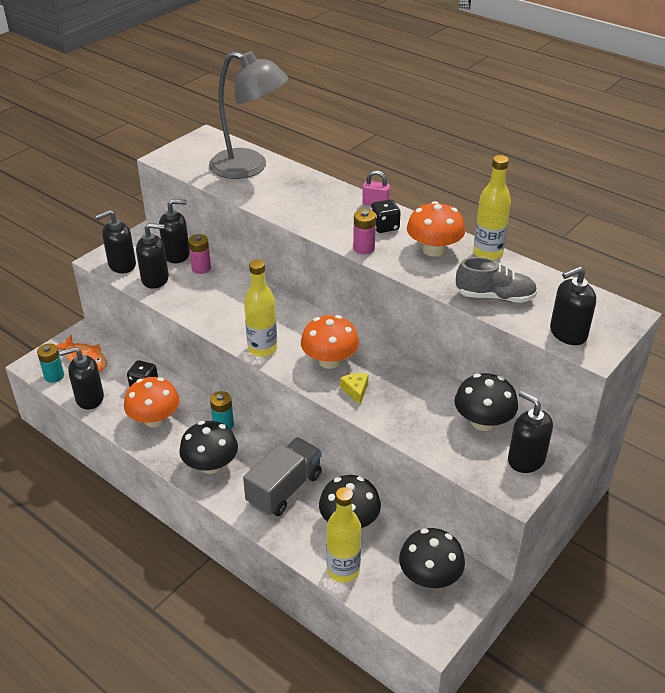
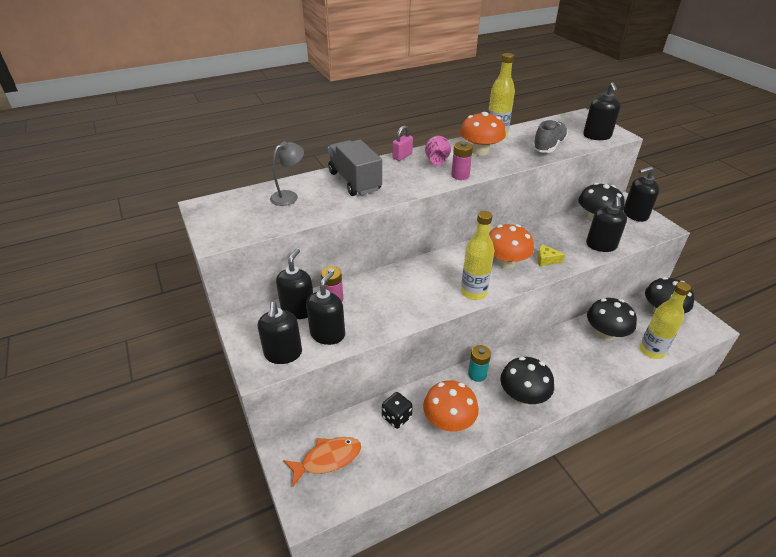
camera: 65 degrees left, 0 degrees up
(54, 376) = (338, 495): turquoise battery -> none
(89, 398) = (392, 468): black soap dispenser -> black soap dispenser (601, 245)
(249, 167) = (289, 196): grey lamp -> grey lamp, size x0.48
(284, 489) = (564, 358): grey truck -> grey truck (355, 181)
(384, 227) = (437, 161): black dice -> pink vase

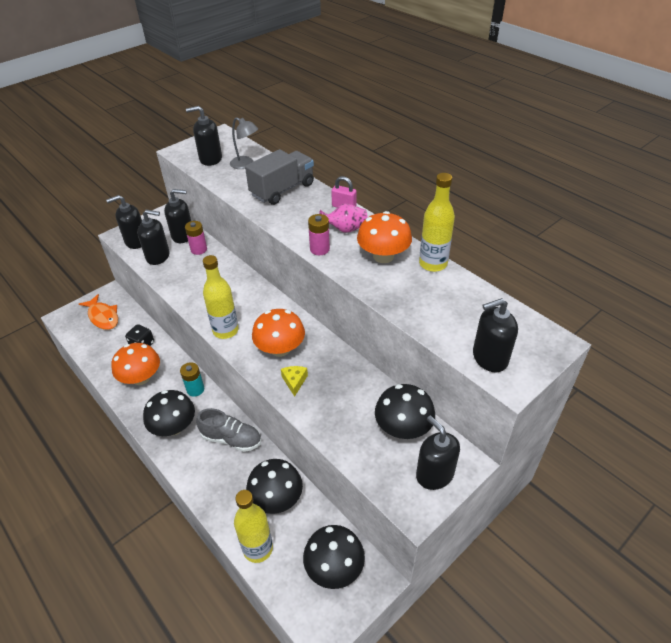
camera: 75 degrees right, 5 degrees up
(548, 146) = (427, 310): grey shoe -> grey shoe (231, 439)
(601, 245) = (341, 433): black soap dispenser -> black soap dispenser (210, 159)

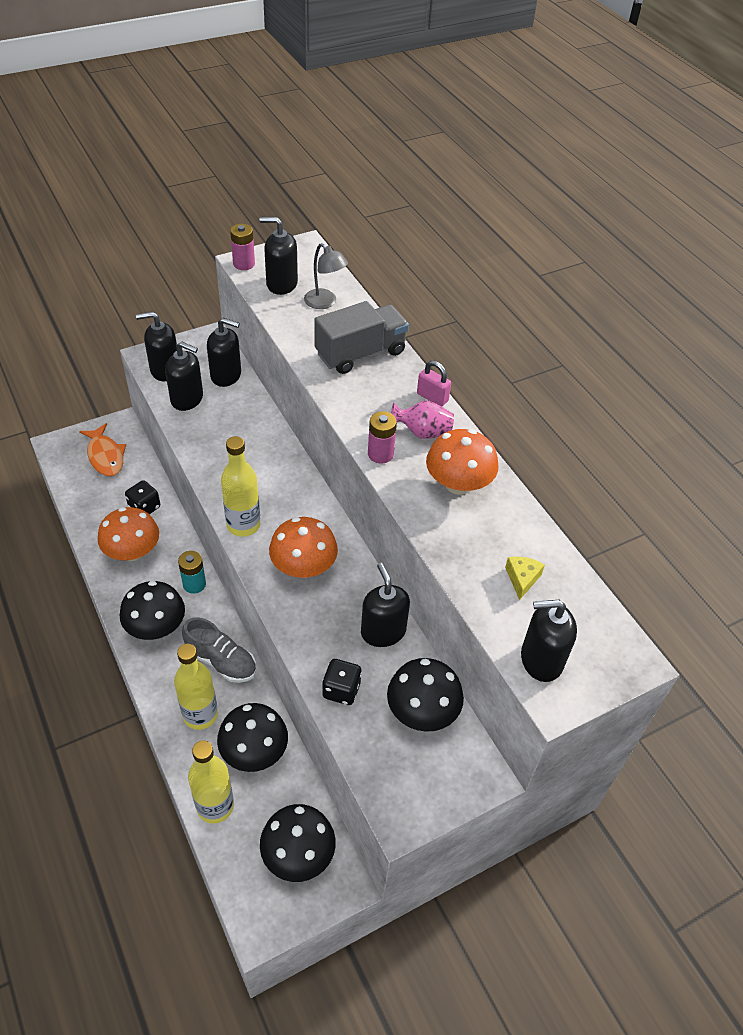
camera: 10 degrees right, 5 degrees up
(199, 249) = (241, 401): pink battery -> pink battery (244, 264)
(294, 381) = (308, 616): yellow cheese -> yellow cheese (522, 579)
(337, 428) = (341, 690): none -> black dice
(433, 264) = (518, 510): yellow bottle -> yellow bottle (200, 715)
(434, 474) = (440, 781): black soap dispenser -> black soap dispenser (383, 631)

